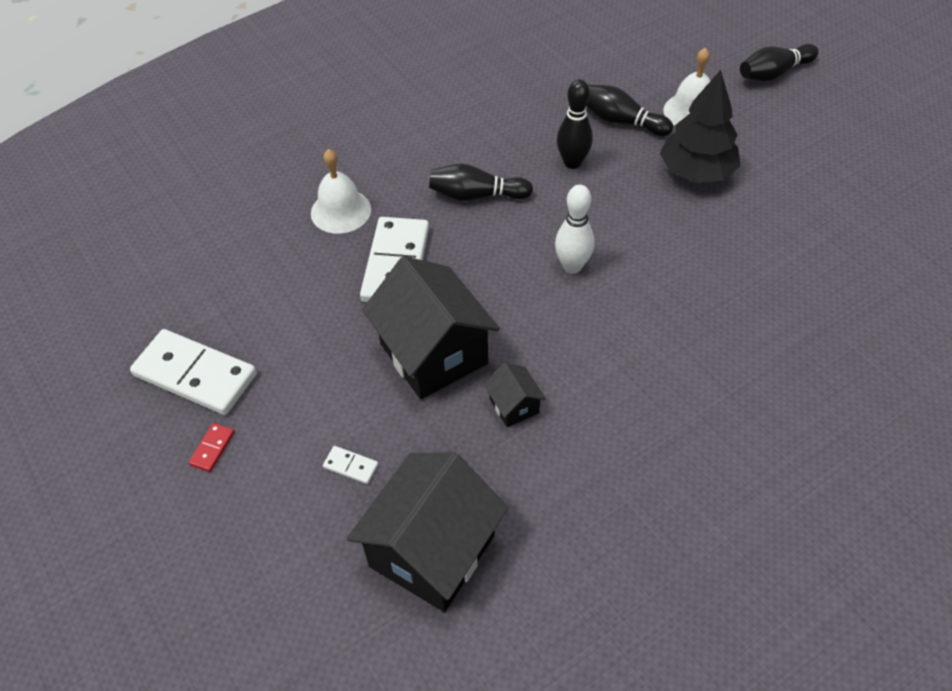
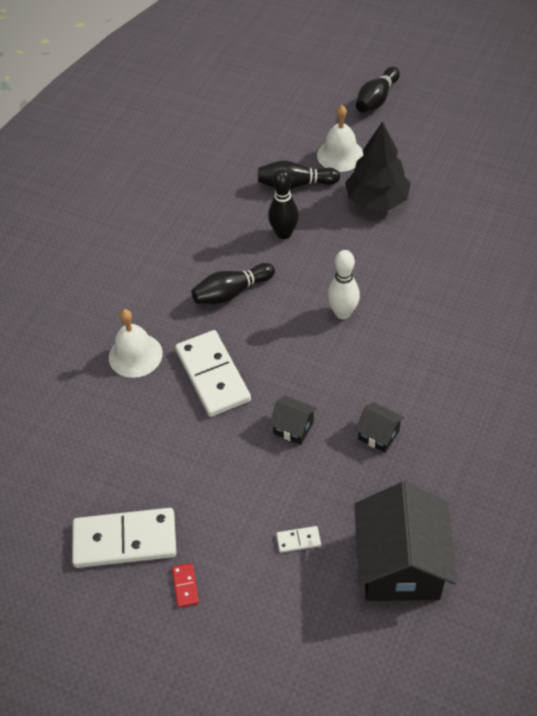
camera: 30 degrees left, 0 degrees up
(433, 353) = (293, 428): black house -> black house, size x0.45

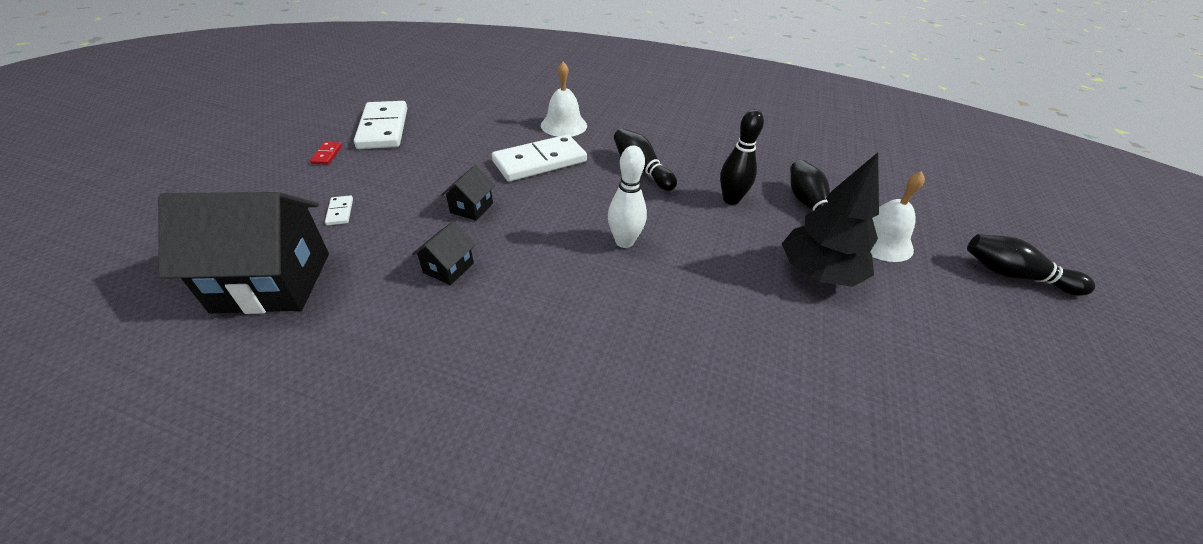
camera: 80 degrees right, 10 degrees down
(185, 586) = (327, 155): red domino -> red domino turned 75 degrees counterclockwise

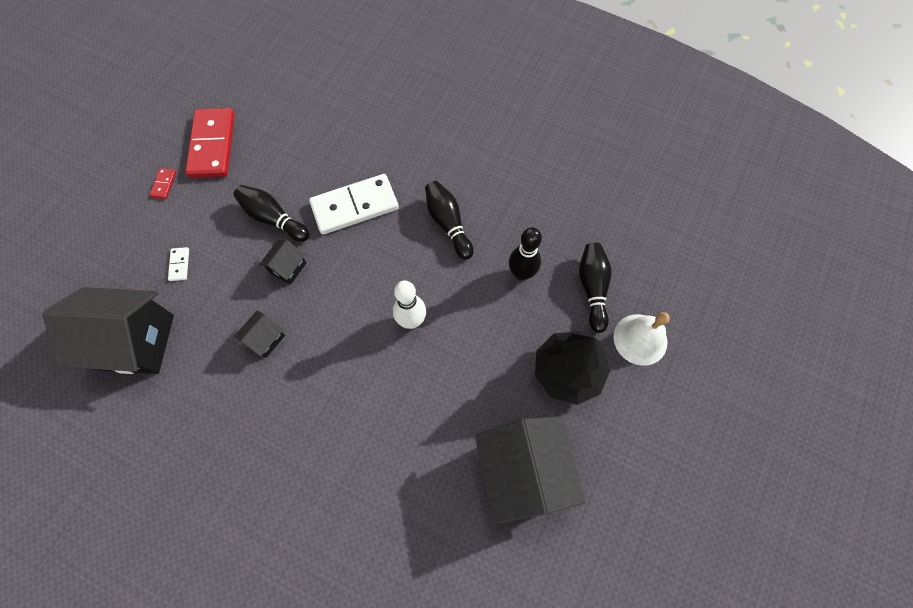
camera: 10 degrees right, 25 degrees up
(383, 128) = (213, 145): white domino -> red domino
(564, 125) = (386, 148): white bell -> none
(815, 373) = (522, 471): none -> black house
(1014, 275) = (740, 391): black bowling pin -> black bowling pin (273, 218)

